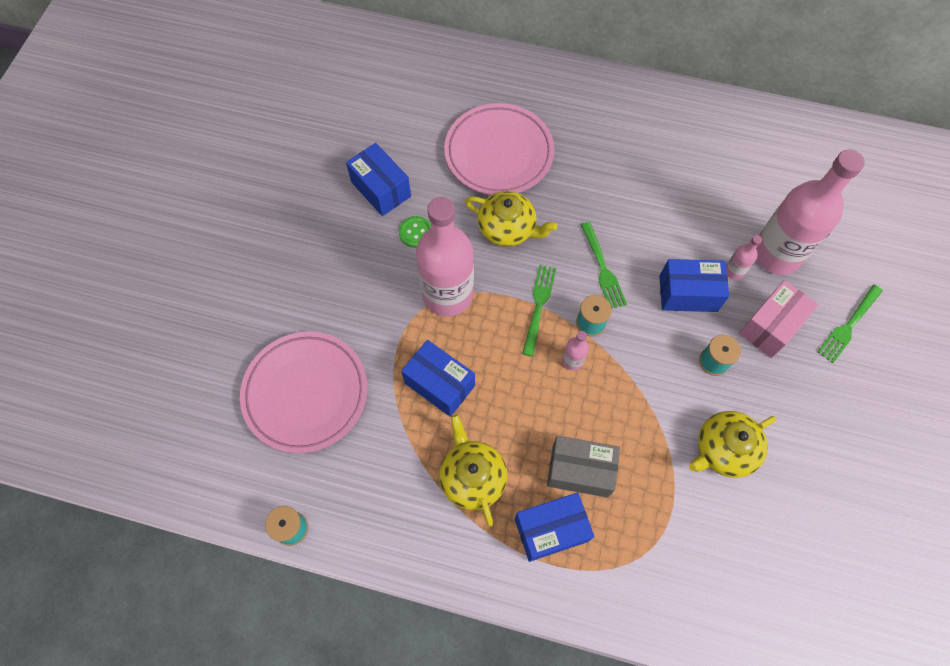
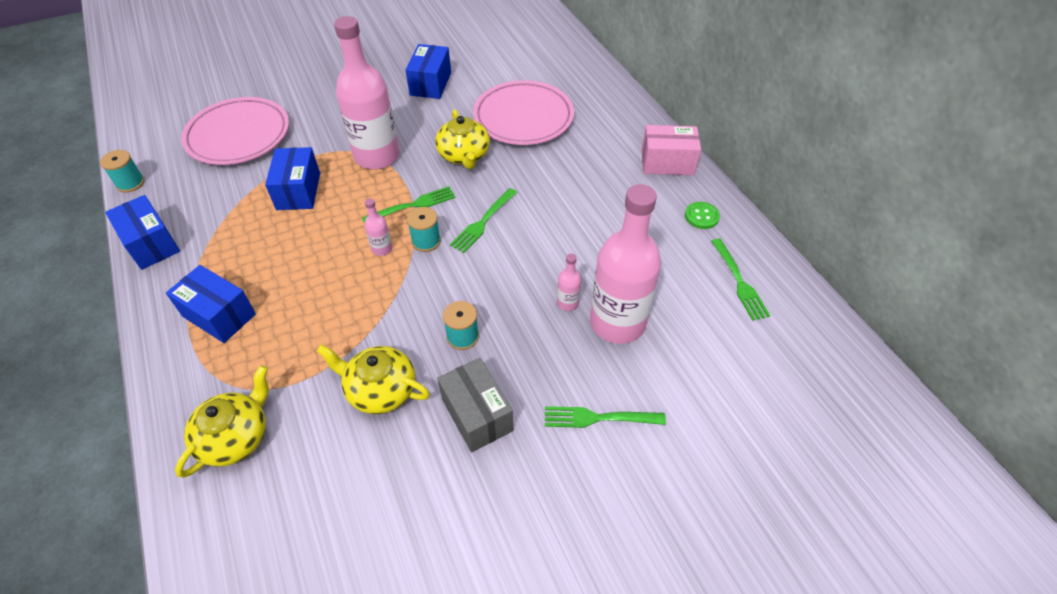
camera: 50 degrees right, 15 degrees down
(416, 232) = (412, 116): green button -> green button (701, 216)
(472, 477) = (234, 247): yellow teapot -> yellow teapot (235, 436)
(580, 471) = (285, 305): grey box -> grey box (477, 414)
(688, 293) = (513, 284): blue box -> blue box (151, 244)
(770, 326) = (537, 358): pink box -> pink box (667, 162)
(796, 154) = (739, 282): none -> green fork

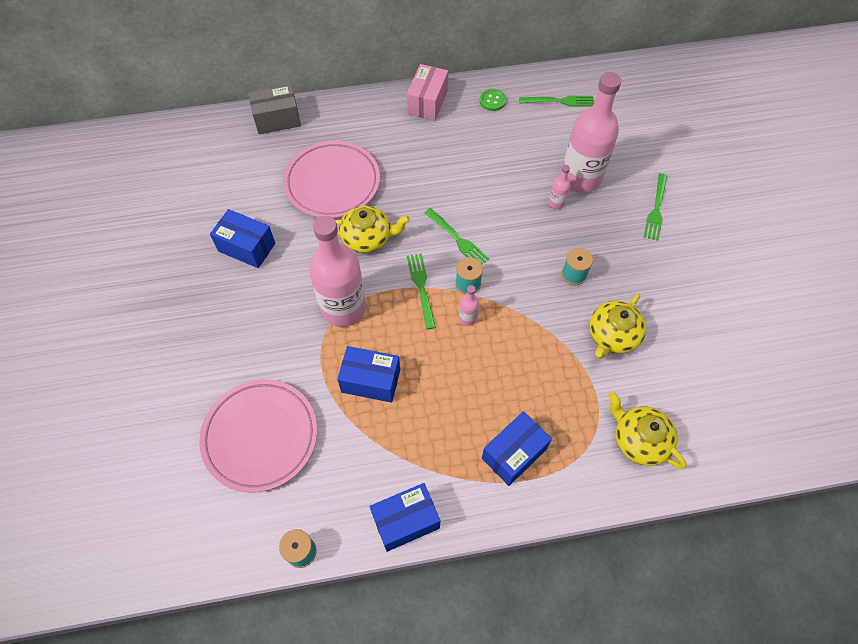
camera: 75 degrees left, 10 degrees up
(477, 414) = (643, 277): grey box -> grey box (277, 119)

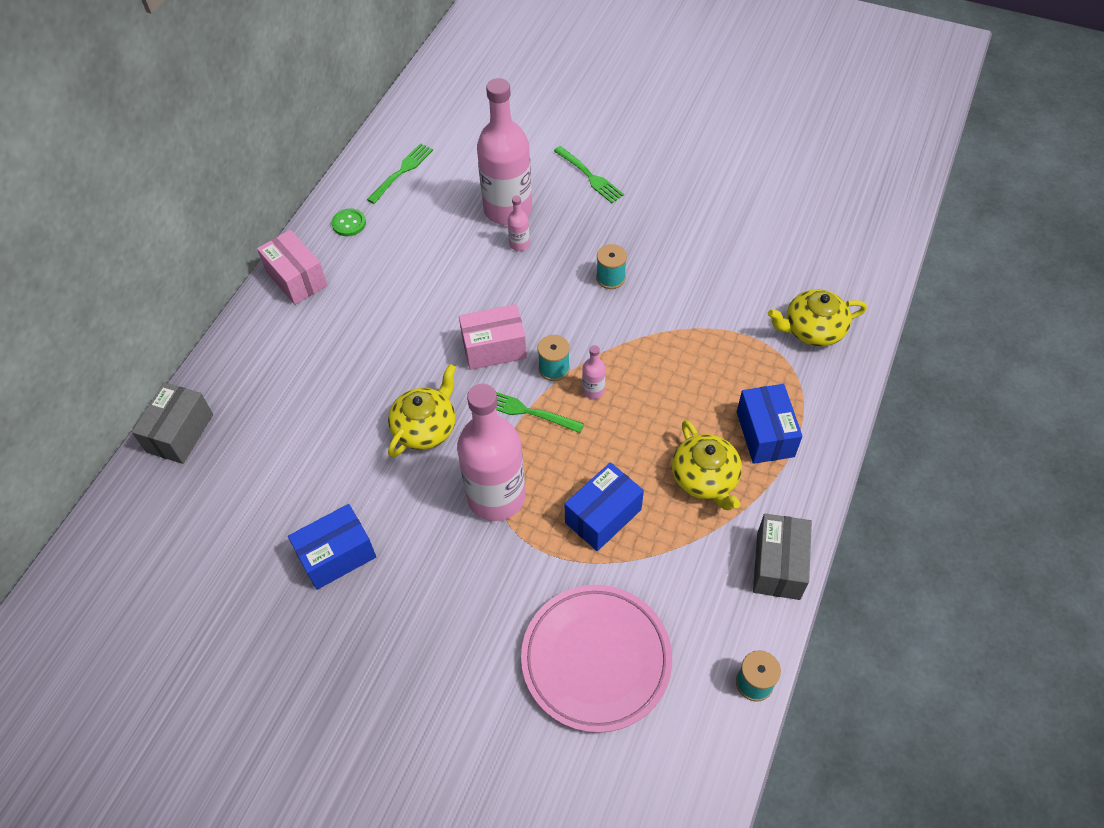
camera: 55 degrees left, 5 degrees down
(332, 183) = (323, 423): pink plate -> none
(405, 521) = (778, 565): blue box -> grey box
(457, 239) = (494, 348): green fork -> pink box
(612, 336) = (697, 287): yellow teapot -> yellow teapot (705, 478)

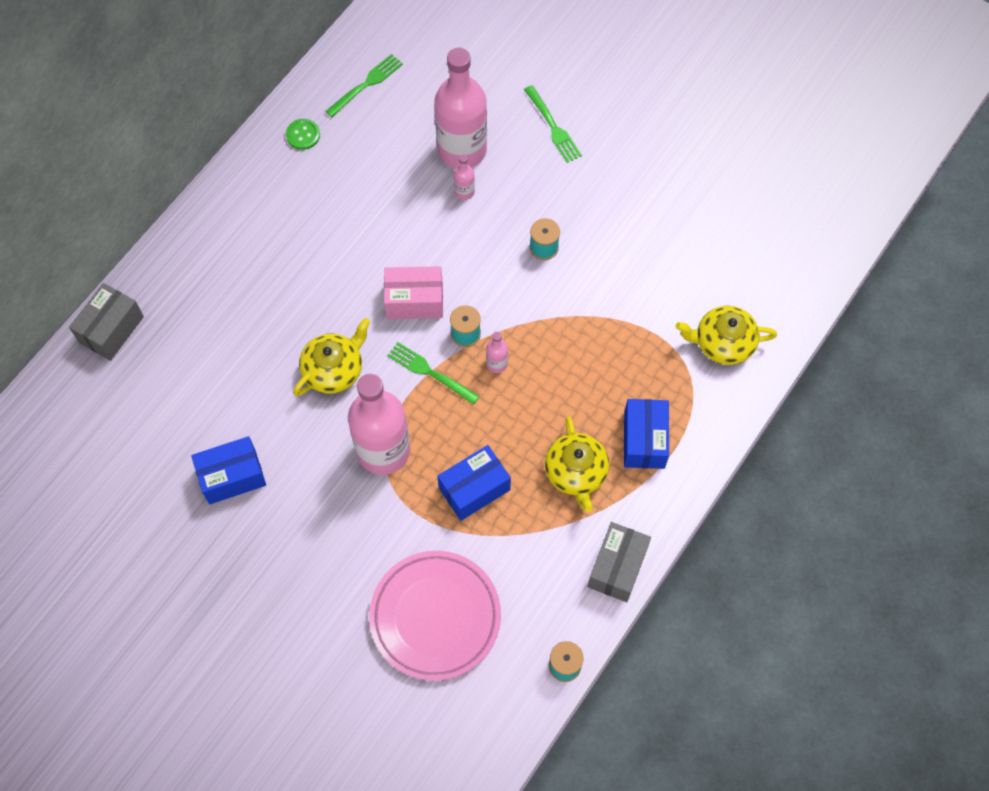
camera: 10 degrees right, 10 degrees up
(296, 279) = (242, 188): pink box -> none

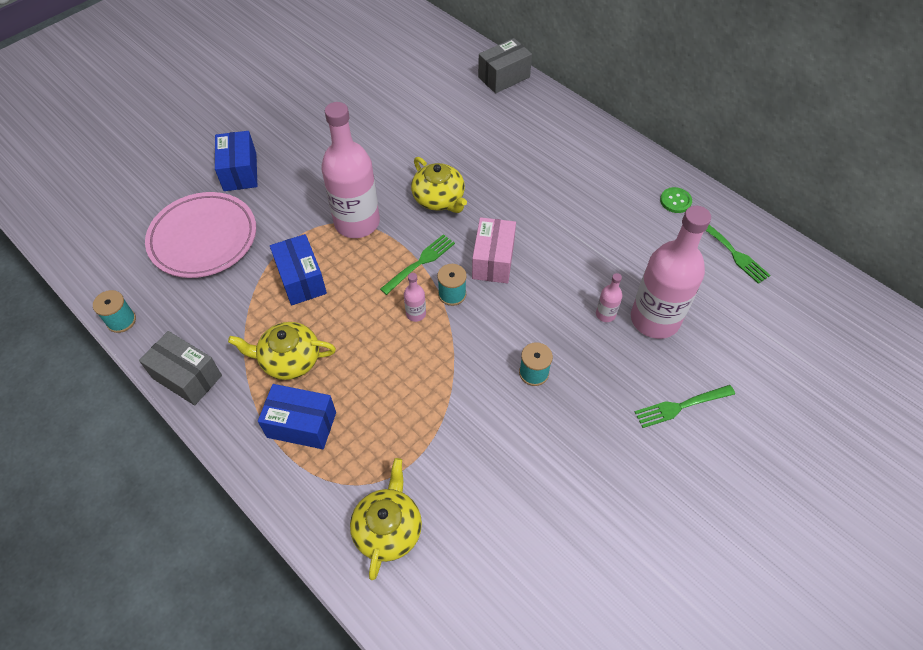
camera: 100 degrees right, 10 degrees down
(111, 329) = (504, 77): grey box -> grey box turned 75 degrees counterclockwise
(232, 477) = (365, 132): blue box -> blue box (240, 172)

